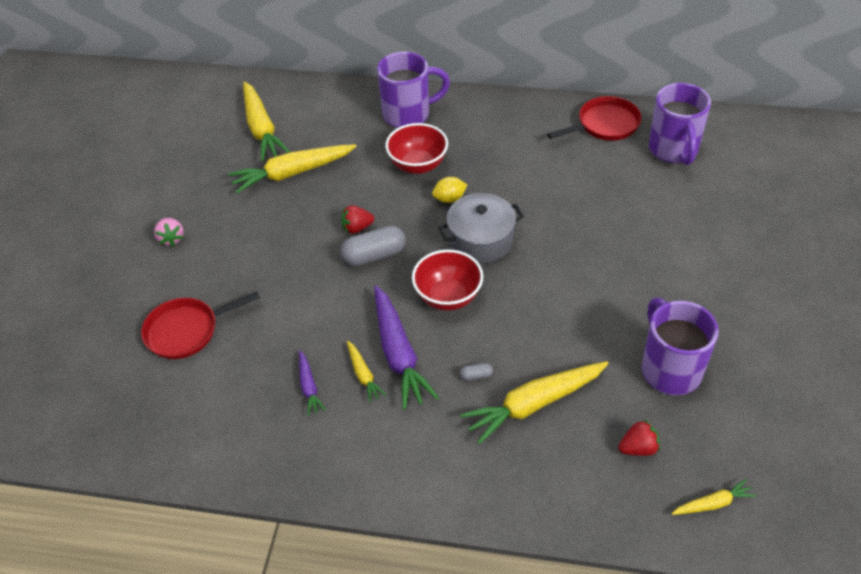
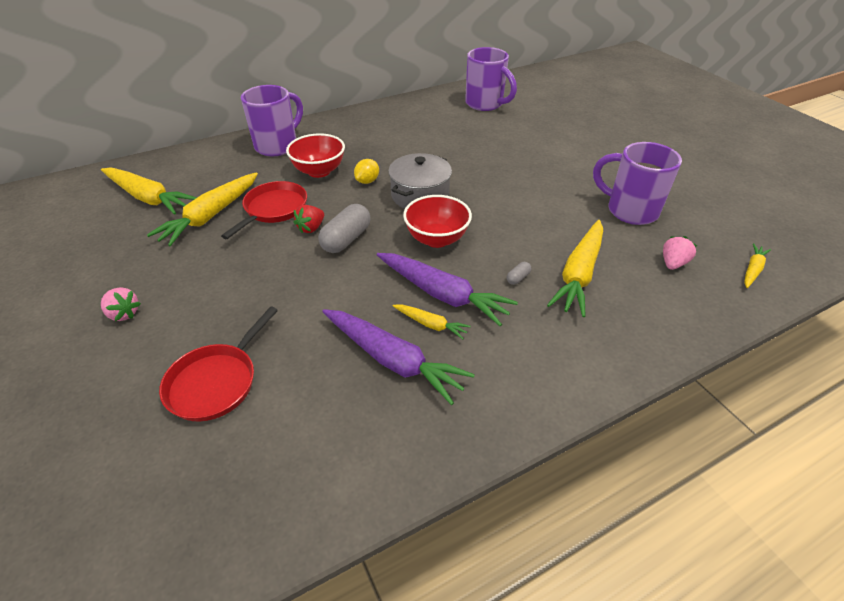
camera: 40 degrees left, 5 degrees down
(309, 387) = (392, 360): purple carrot -> purple carrot, size x1.99
(605, 125) = (428, 106): red pan -> red pan (273, 209)
(638, 448) = (673, 263): red strawberry -> pink strawberry

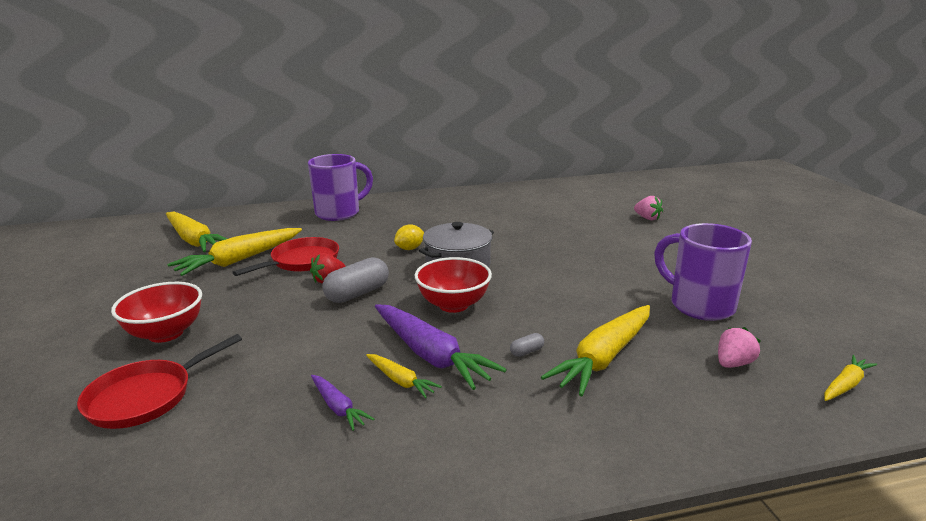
camera: 15 degrees right, 20 degrees down
(124, 313) = (105, 326): pink strawberry -> pink strawberry (647, 218)
(319, 171) = (366, 236): red bowl -> red bowl (166, 333)
(392, 360) = (338, 407): purple carrot -> purple carrot, size x0.50
(485, 104) = (573, 198): purple mug -> none

